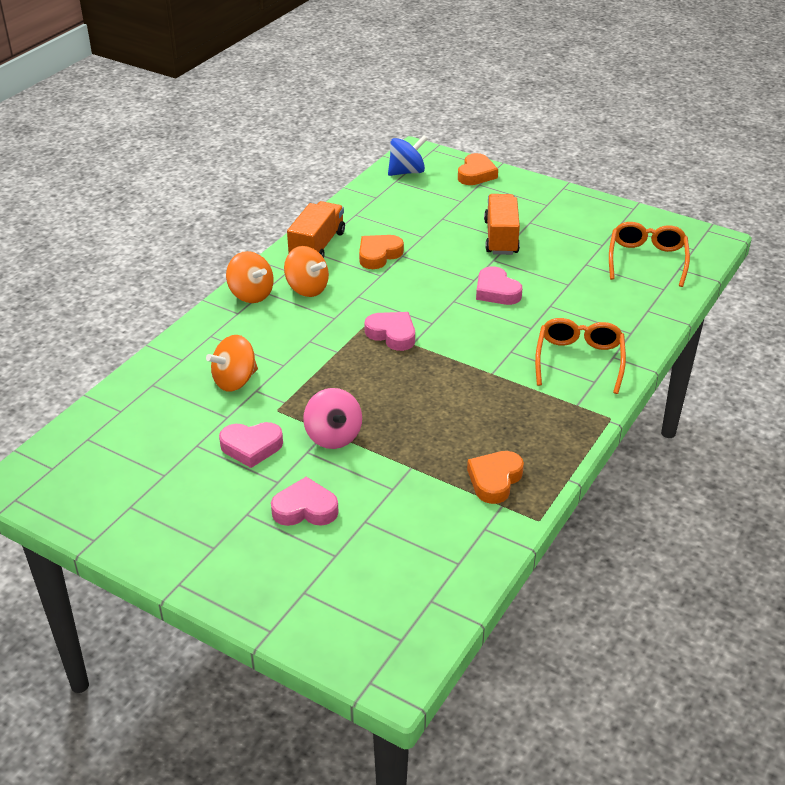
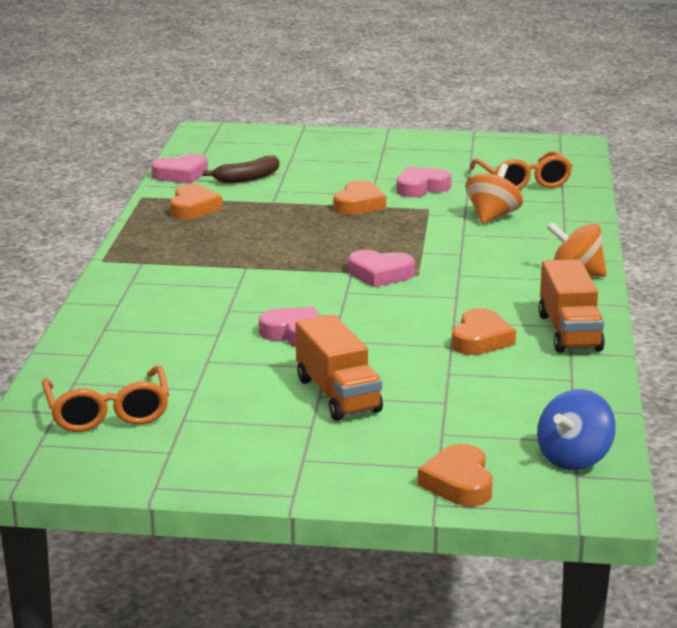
camera: 155 degrees right, 15 degrees down
(305, 509) = (337, 170): pink heart -> pink heart (181, 175)
(307, 288) = (522, 291): orange spinning top -> none
(333, 436) = (359, 204): pink spinning top -> orange heart
(409, 524) = (247, 178): none -> brown banana
(579, 360) = (156, 294): orange glasses -> orange glasses (523, 182)

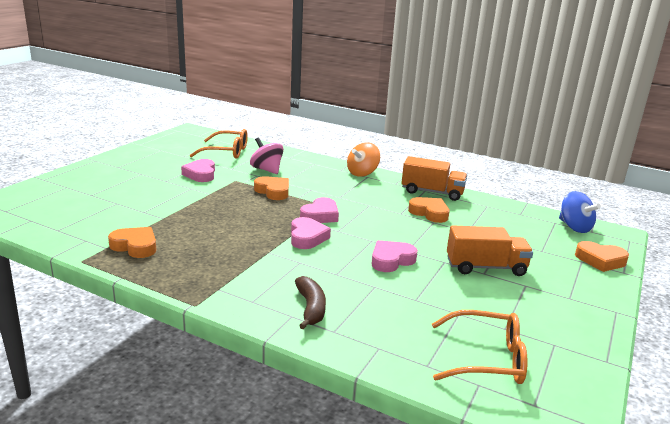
camera: 70 degrees left, 0 degrees up
(181, 175) = (58, 236): pink heart -> pink heart (307, 237)
(247, 178) = (105, 216): brown banana -> brown banana (311, 308)
(359, 204) = (204, 195): orange heart -> orange heart (273, 191)
(492, 216) = (267, 170): orange spinning top -> pink spinning top

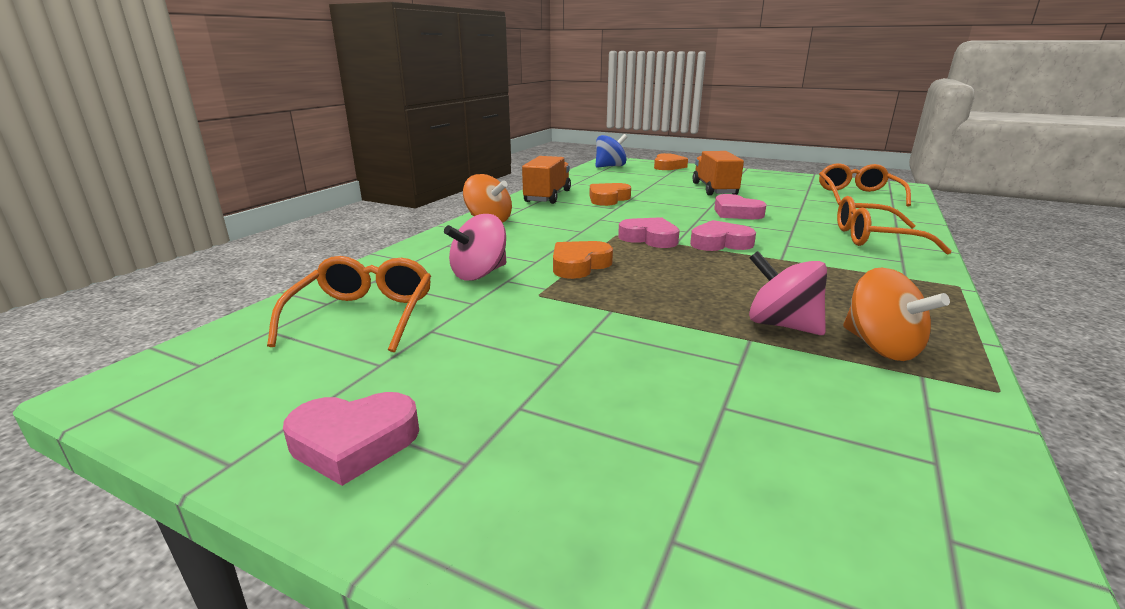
camera: 90 degrees left, 0 degrees up
(135, 246) = (880, 347): orange heart -> orange spinning top
(172, 228) = (781, 325): none -> pink spinning top
(201, 174) = (511, 329): pink heart -> pink heart (353, 442)
(311, 308) = (874, 238): brown banana -> orange glasses

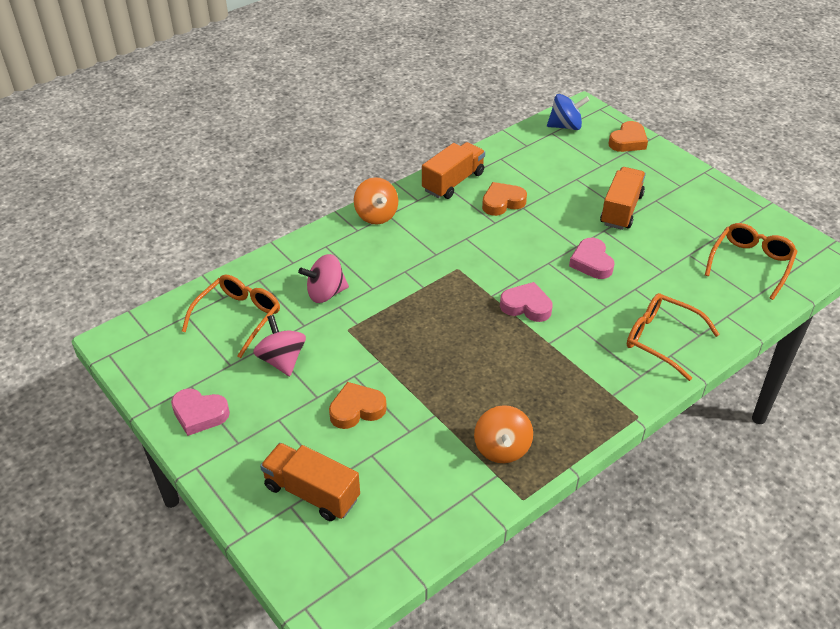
camera: 25 degrees right, 20 degrees up
(579, 265) = (397, 303): orange heart -> orange heart (356, 409)
(649, 238) = (478, 282): pink heart -> none
(689, 497) = (312, 493): none -> orange truck
(781, 325) = (466, 410): pink spinning top -> pink spinning top (282, 360)

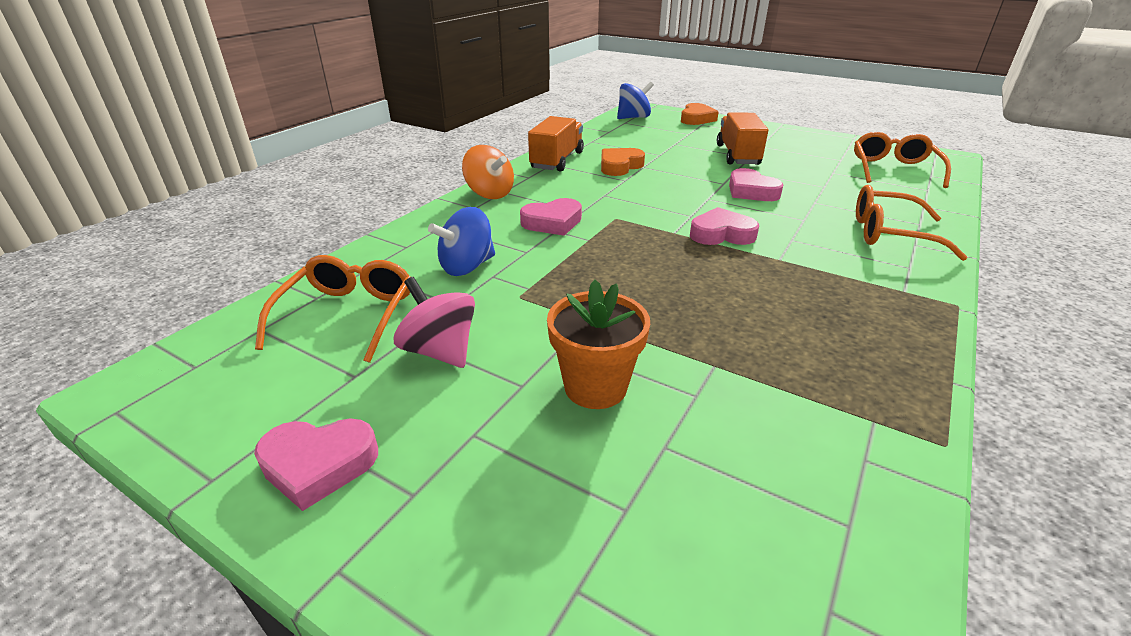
camera: 20 degrees left, 10 degrees down
(312, 493) = (603, 547): orange truck -> none
(326, 293) = (467, 266): pink spinning top -> blue spinning top
(356, 409) = (595, 387): orange heart -> orange flower pot
(407, 262) = (552, 222): none -> pink heart
(502, 448) = (844, 383): orange spinning top -> none

